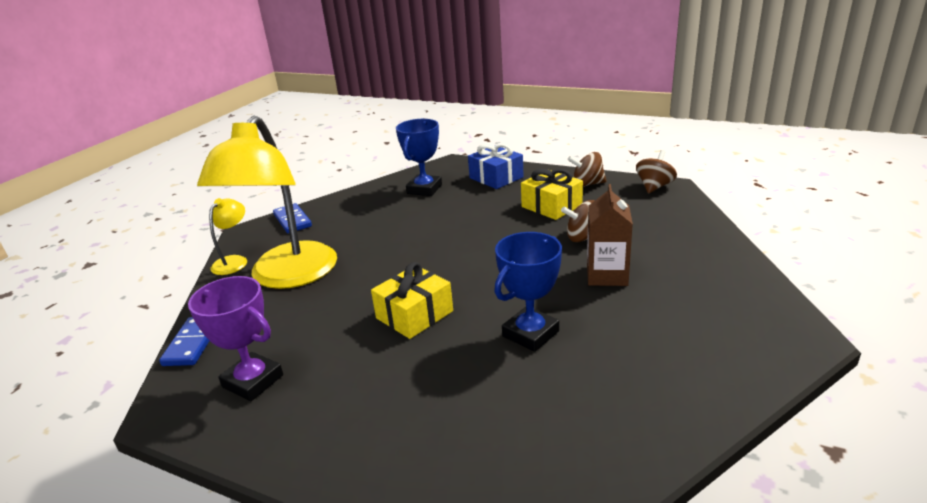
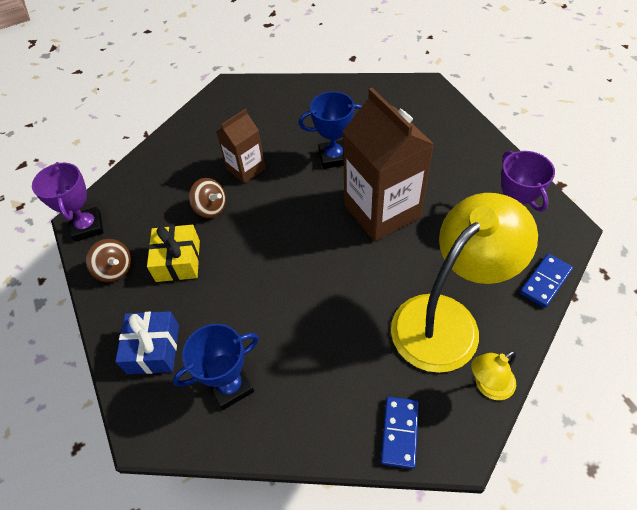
camera: 140 degrees left, 25 degrees up
(414, 314) = (382, 211): yellow gift -> brown carton
(654, 187) = (87, 227): brown spinning top -> purple trophy

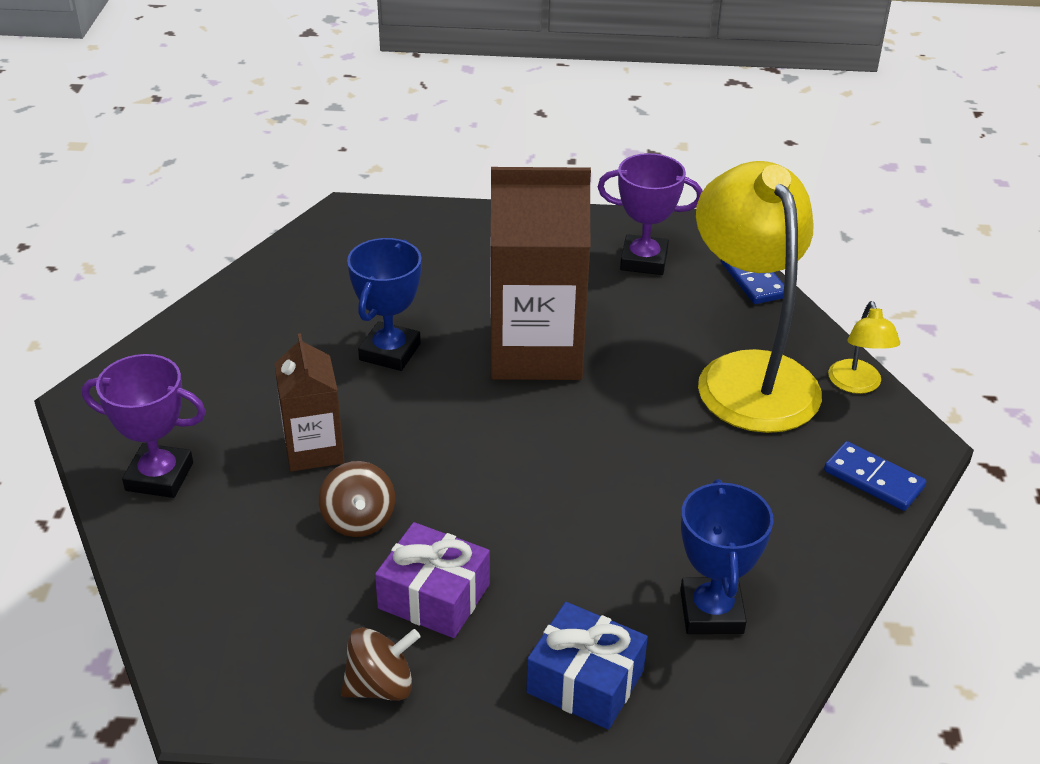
camera: 65 degrees left, 15 degrees down
(87, 227) = (240, 698): purple trophy -> purple trophy (159, 477)
(178, 261) = (434, 596): yellow gift -> purple gift
(211, 208) = (358, 520): brown spinning top -> brown spinning top turned 105 degrees clockwise

